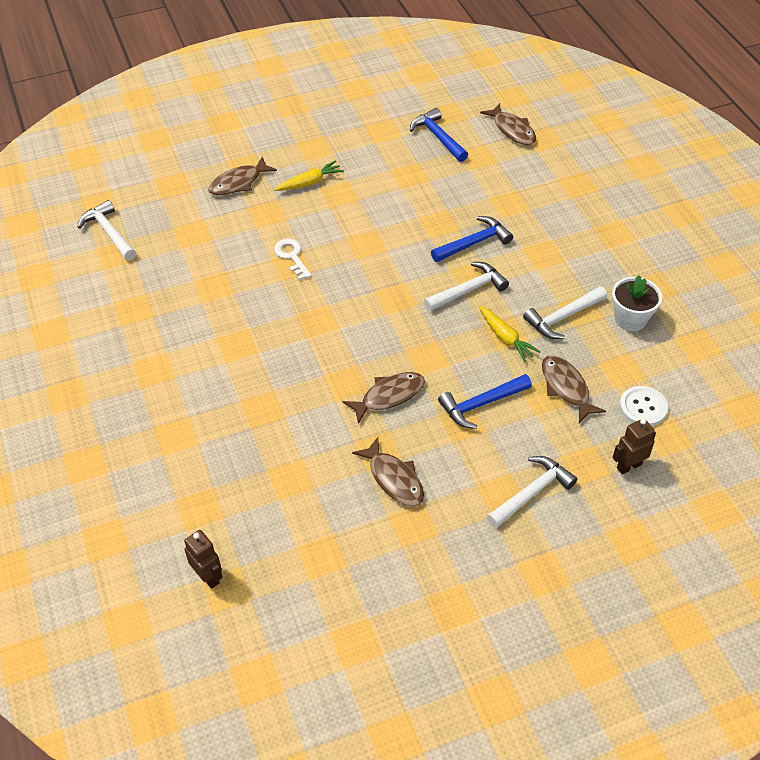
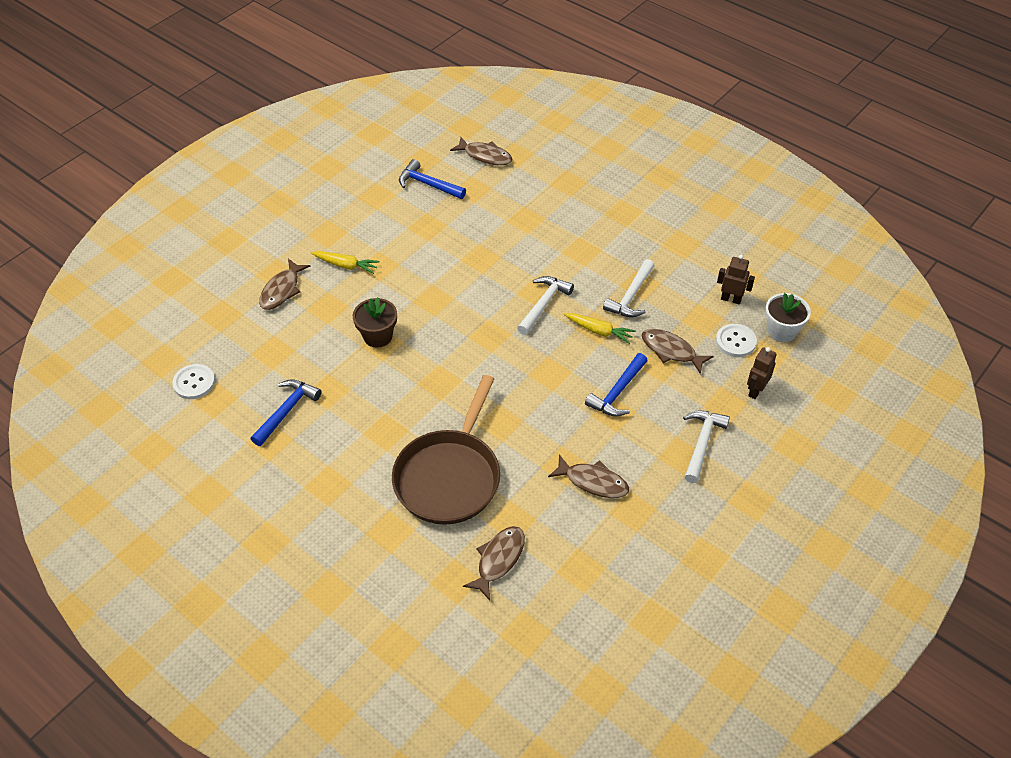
camera: 30 degrees left, 0 degrees up
(109, 233) = (194, 383): white hammer -> white button
(208, 576) = (503, 631): brown robot -> brown robot (731, 299)
(263, 411) = (449, 476): none -> brown pan
(292, 256) = (377, 336): white key -> brown flower pot
(310, 182) = (346, 265): yellow carrot -> yellow carrot turned 75 degrees clockwise
(389, 396) = (542, 418): brown fish -> brown fish (498, 560)
(473, 243) = (520, 264): blue hammer -> blue hammer (286, 411)
(630, 319) = (681, 276): white flower pot -> white flower pot (781, 331)

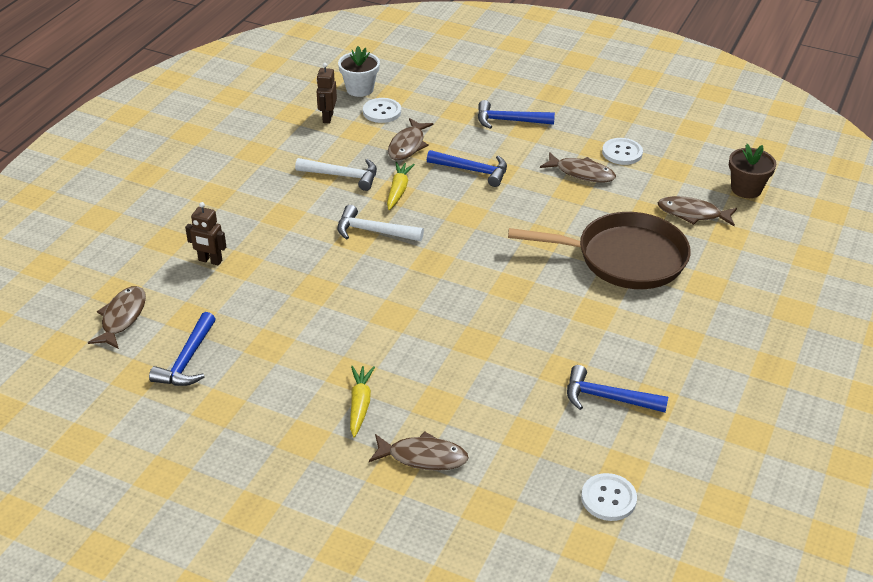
camera: 105 degrees left, 10 degrees down
(377, 336) = (467, 348): brown flower pot -> brown flower pot (746, 189)
(593, 482) = (581, 173): brown fish -> brown fish turned 105 degrees clockwise
(621, 530) = (622, 153): none -> white button
(701, 443) = (509, 121): white hammer -> blue hammer
(755, 391) = (437, 98): brown robot -> brown robot (210, 261)

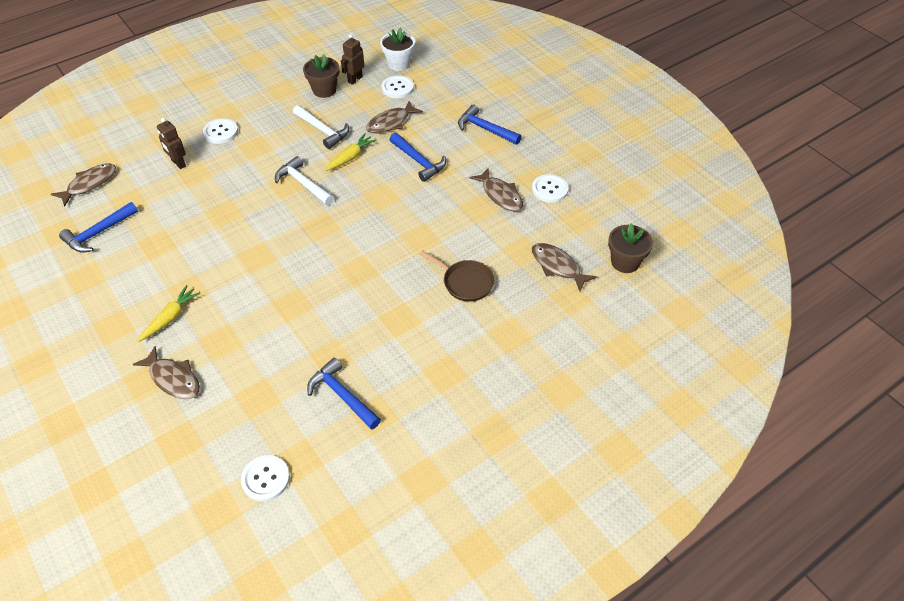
camera: 30 degrees right, 10 degrees up
(227, 214) = (220, 132): none -> white button
(304, 138) = (324, 90): none -> brown flower pot
(624, 258) = (465, 282): brown pan -> brown pan, size x0.52

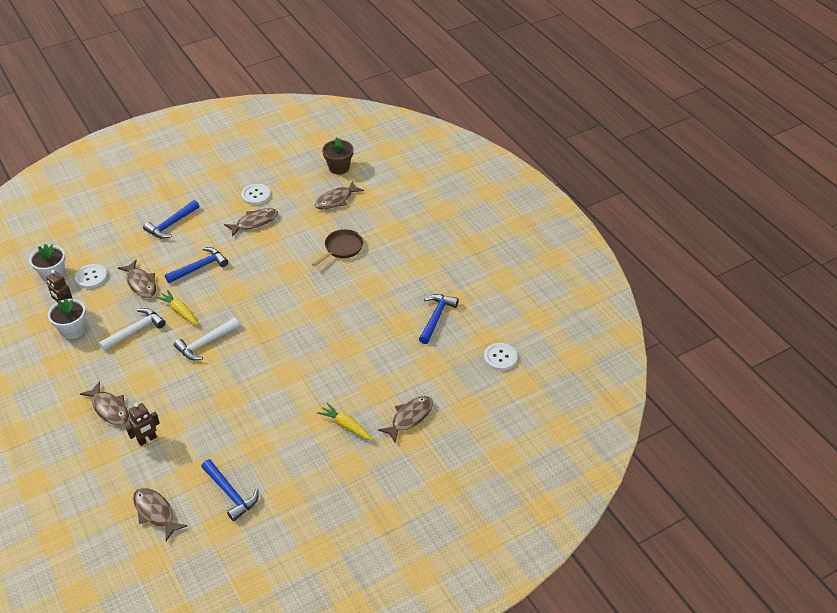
camera: 85 degrees left, 5 degrees down
(220, 132) = (109, 409): white button -> brown fish
(324, 90) = (72, 330): brown flower pot -> white flower pot
(342, 396) = (436, 317): blue hammer -> blue hammer turned 150 degrees clockwise

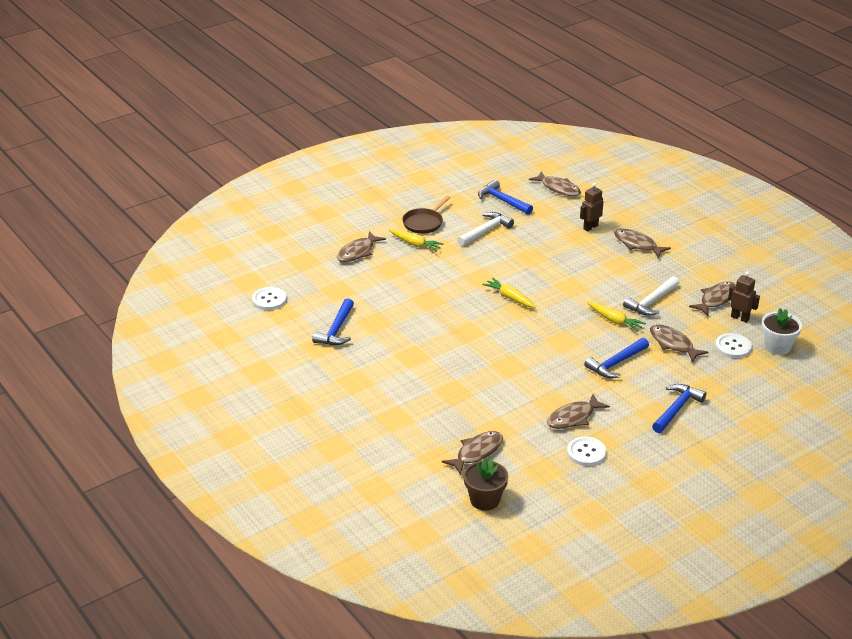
camera: 175 degrees right, 10 degrees down
(72, 330) = (716, 299): white flower pot -> brown fish
(206, 343) = (573, 296): white hammer -> white hammer (485, 231)
(267, 345) = (509, 297): none -> yellow carrot
(342, 248) = (455, 393): brown pan -> brown pan (424, 223)

